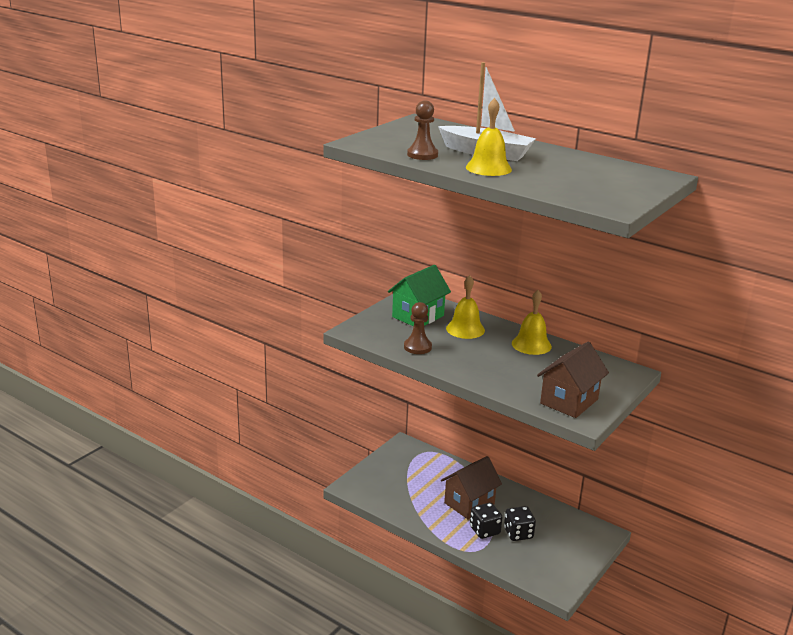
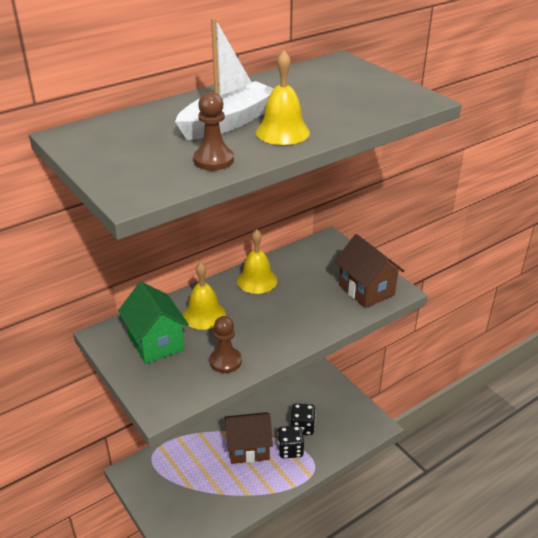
camera: 70 degrees left, 10 degrees up
(469, 503) = (248, 448): brown house -> brown house turned 75 degrees counterclockwise

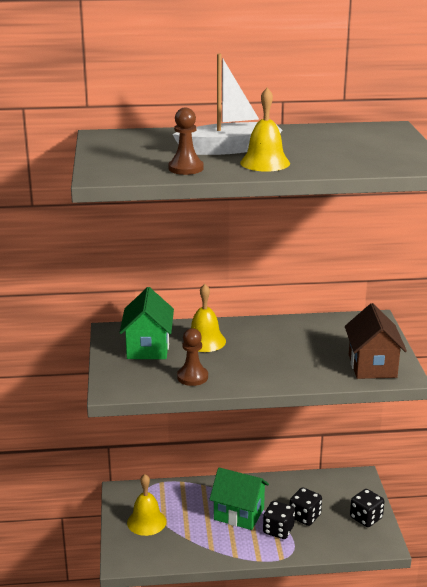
camera: 30 degrees right, 10 degrees down
(248, 448) = (239, 514): brown house -> green house
(257, 280) = (274, 330): yellow bell -> yellow bell (146, 522)
(349, 407) = (366, 518): none -> black dice

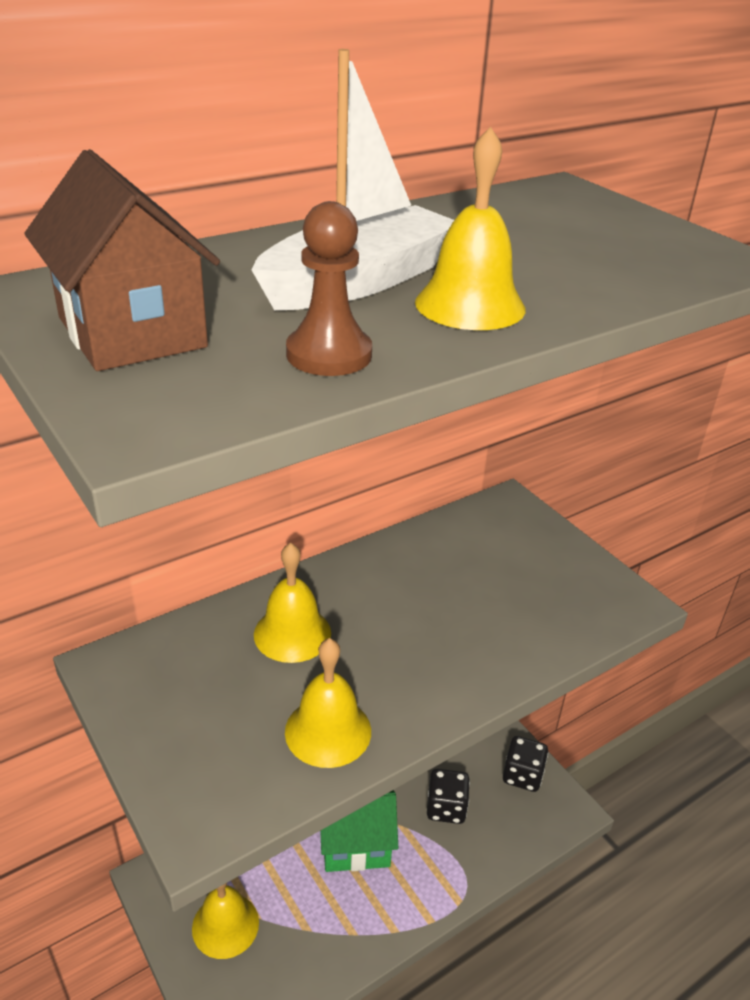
camera: 30 degrees left, 10 degrees up
(148, 347) = (201, 685): green house -> none
(192, 377) = (328, 731): brown pawn -> yellow bell
(278, 530) = (425, 850): black dice -> none
(372, 366) = (579, 599): brown house -> brown house (132, 332)

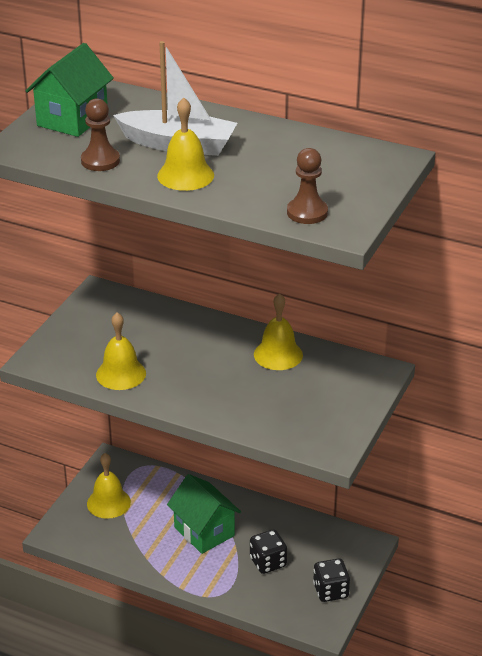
camera: 60 degrees right, 0 degrees up
(132, 332) = (72, 119): brown house -> green house
(292, 633) = (174, 335): yellow bell -> yellow bell (278, 354)
(669, 265) = (307, 212): none -> brown pawn

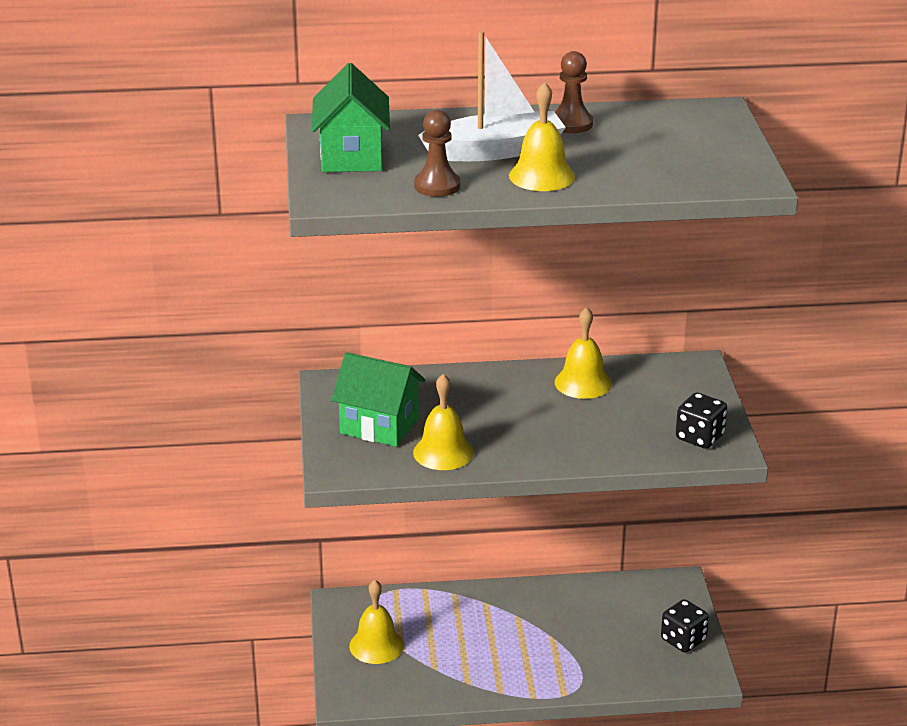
camera: 30 degrees left, 5 degrees down
(204, 531) = (505, 634): green house -> green house (379, 426)
(268, 562) = (598, 638): black dice -> black dice (699, 437)
(307, 212) = (701, 176): brown pawn -> brown pawn (571, 124)

